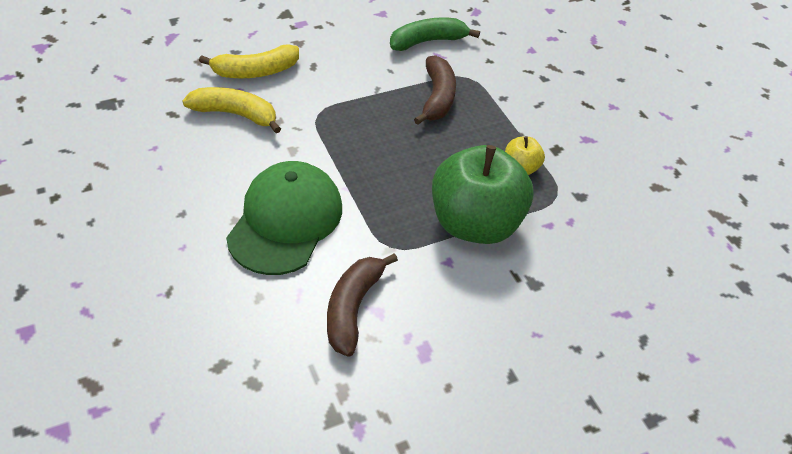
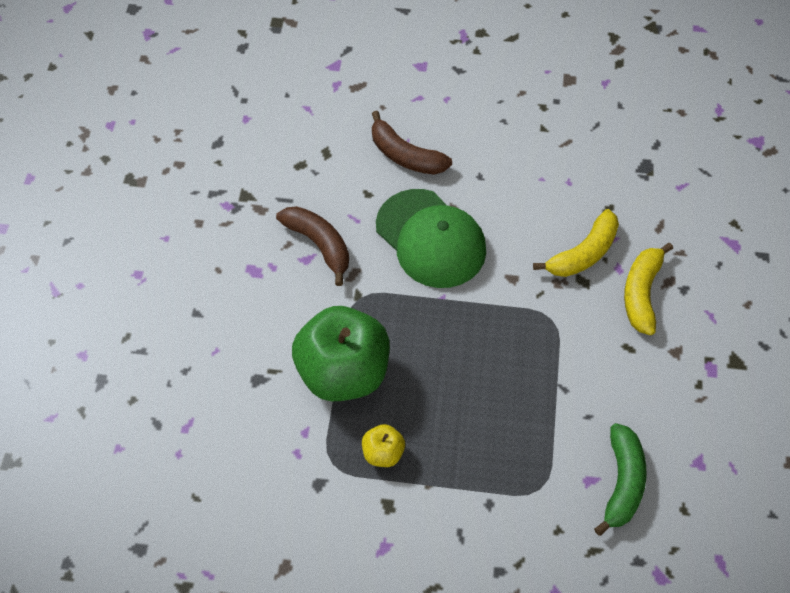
camera: 125 degrees right, 10 degrees up
(437, 98) = (521, 437): brown banana -> brown banana (405, 155)

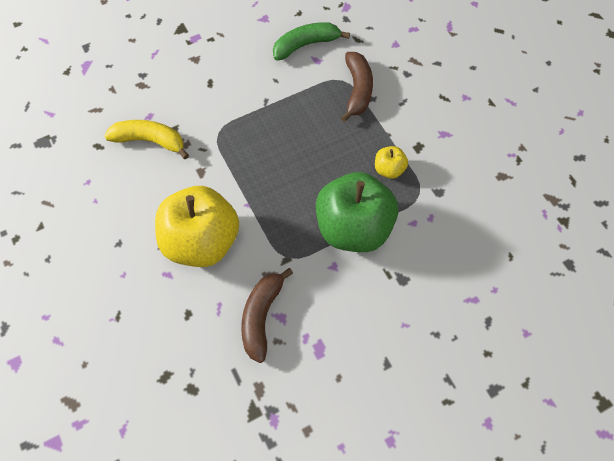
camera: 125 degrees left, 5 degrees up
(405, 155) = (130, 310): brown banana -> brown banana (357, 90)
(431, 239) = (202, 241): green cap -> yellow apple
(641, 293) = (162, 94): yellow banana -> none

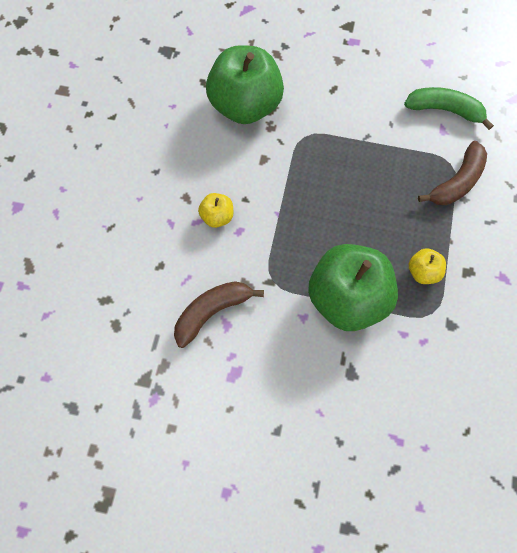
camera: 40 degrees right, 5 degrees up
(150, 141) = (245, 106): yellow banana -> green apple
(202, 241) = (217, 217): yellow apple -> yellow apple, size x0.44

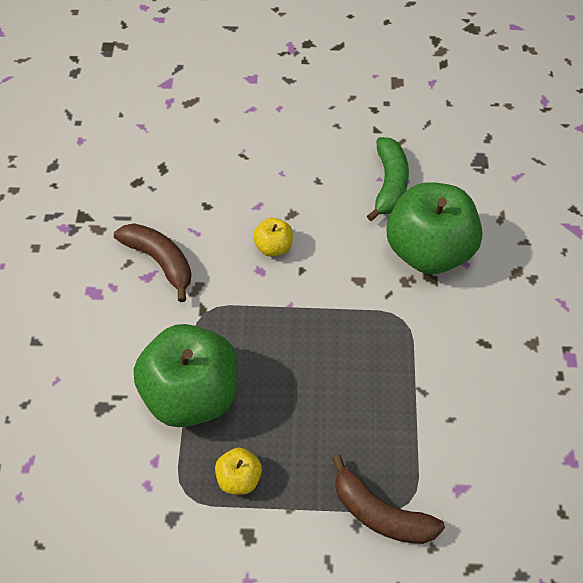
camera: 80 degrees right, 10 degrees down
(445, 110) = (494, 489): green banana -> green banana (389, 184)

